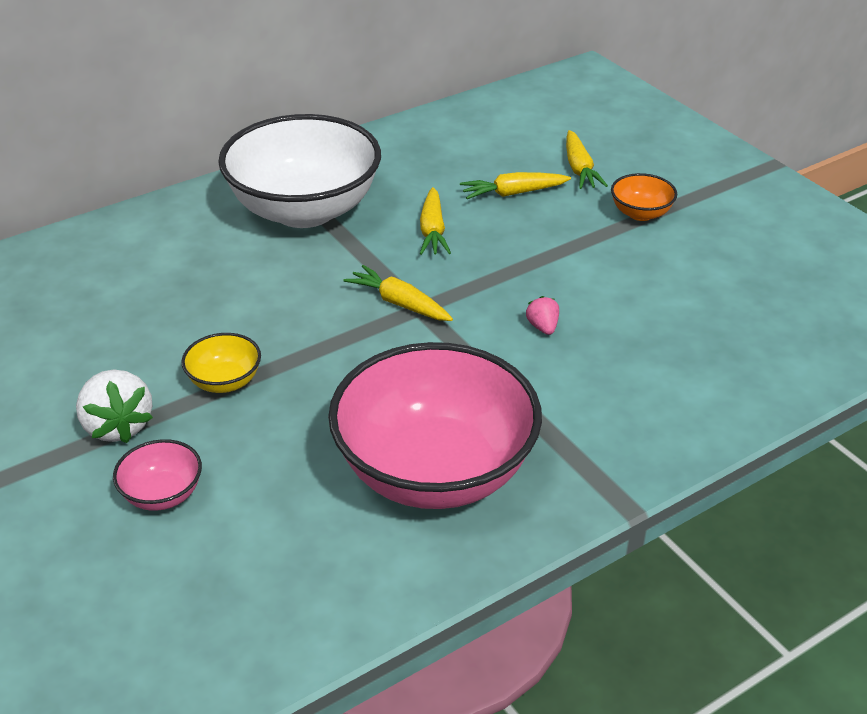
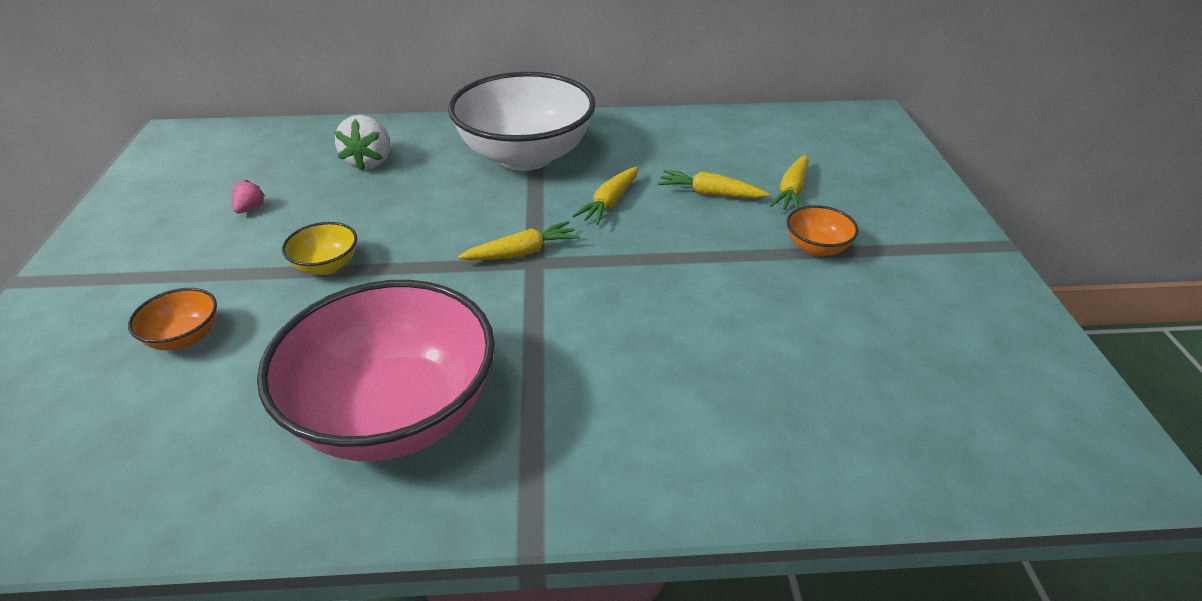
camera: 30 degrees right, 0 degrees up
(118, 426) = (220, 270): white strawberry -> white strawberry (369, 162)
(162, 494) = (185, 337): pink bowl -> orange bowl
(399, 303) = (522, 252): yellow carrot -> yellow carrot turned 90 degrees clockwise
(542, 327) = (623, 319): pink strawberry -> pink strawberry (250, 208)

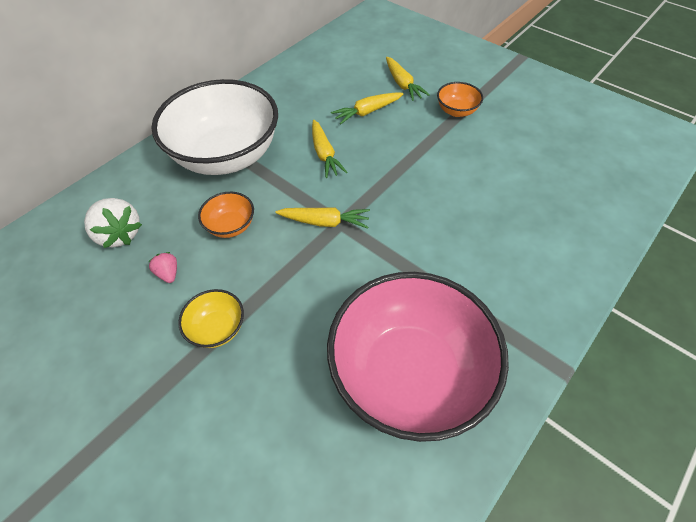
camera: 45 degrees left, 15 degrees up
(185, 337) = (202, 462): orange bowl -> orange bowl (231, 226)
(250, 208) = (81, 338): pink strawberry -> pink strawberry (168, 273)
(522, 252) = (324, 222): yellow carrot -> yellow carrot turned 75 degrees clockwise

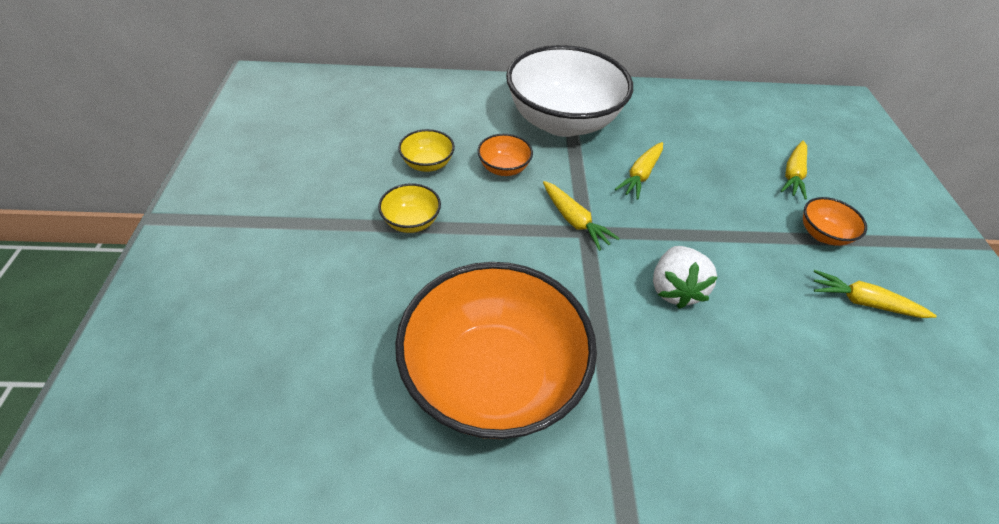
camera: 45 degrees right, 5 degrees down
(120, 234) = (431, 118): white strawberry -> white strawberry (674, 289)
(168, 273) = (427, 164): pink strawberry -> yellow bowl
(367, 112) = (724, 172): yellow carrot -> yellow carrot (863, 302)
(409, 373) = (493, 377): pink bowl -> orange bowl

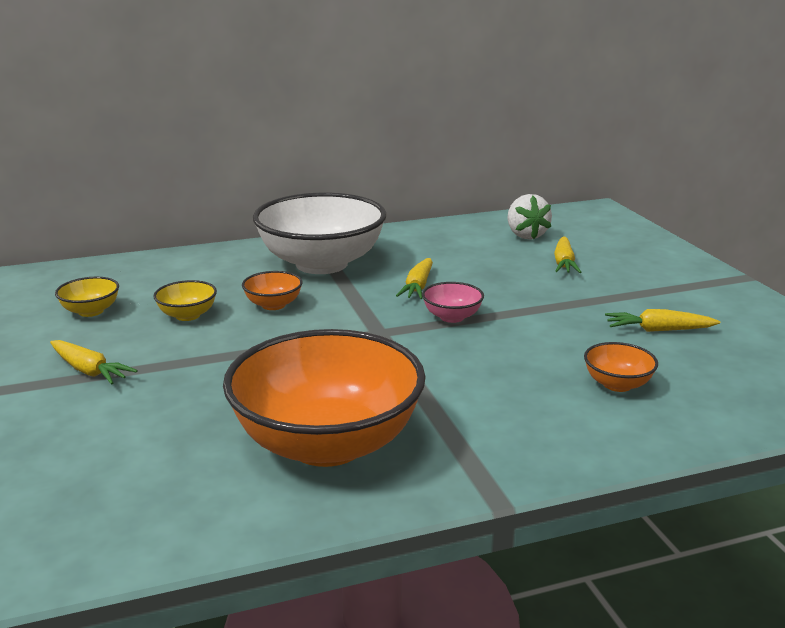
camera: 15 degrees left, 25 degrees down
(411, 222) = (189, 358): yellow bowl -> yellow bowl (91, 311)
(574, 220) = (364, 327): yellow carrot -> yellow carrot (89, 370)
(660, 227) = (452, 317): none -> pink bowl
(674, 289) = (482, 354): white strawberry -> white strawberry (526, 235)
(822, 234) = (606, 295): orange bowl -> orange bowl (617, 384)

